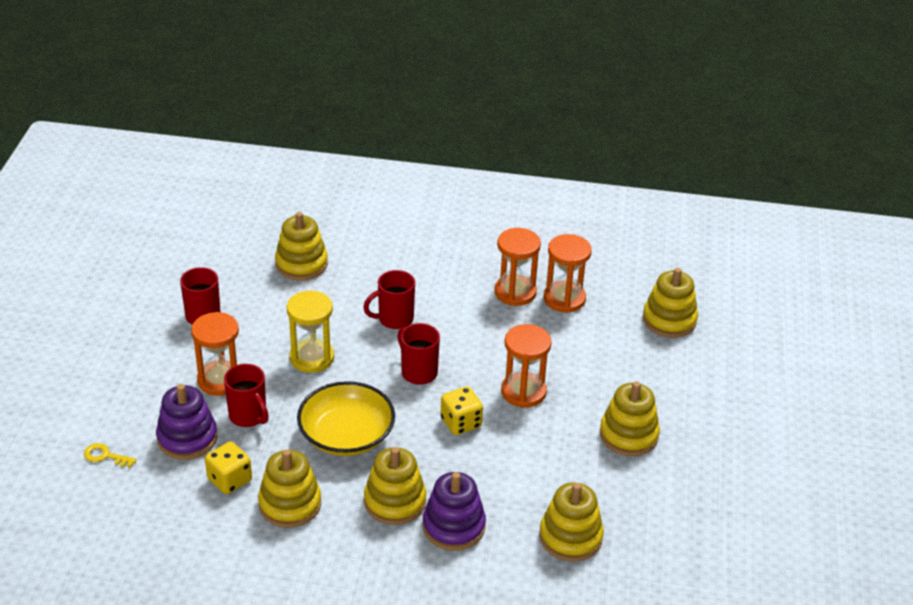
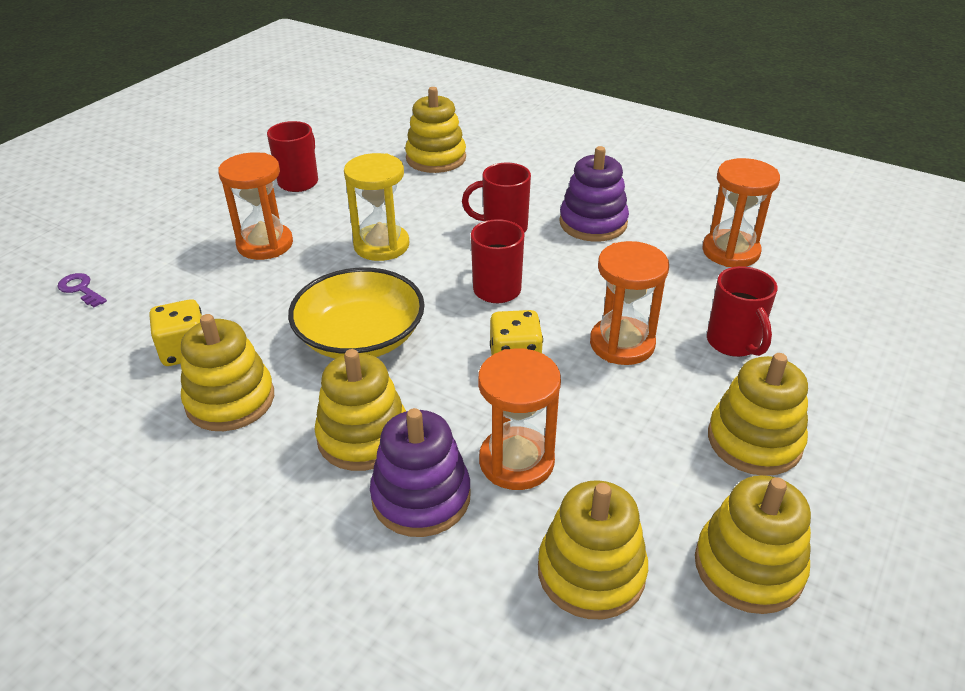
camera: 25 degrees right, 0 degrees up
(105, 456) = (80, 289): yellow key -> purple key
(187, 438) = (180, 293): purple stacking toy -> purple stacking toy (593, 223)
(249, 416) = (265, 287): red mug -> red mug (734, 343)
(515, 292) = (668, 232): orange hourglass -> orange hourglass (516, 461)
(669, 320) = (873, 306): yellow stacking toy -> yellow stacking toy (748, 567)

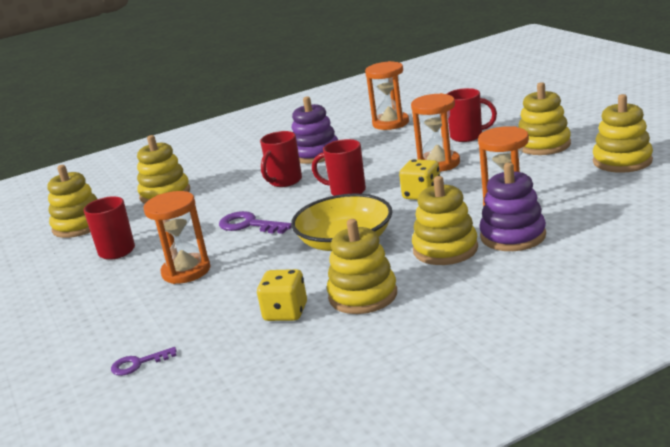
camera: 55 degrees left, 15 degrees down
(381, 245) = (249, 225): yellow hourglass -> purple key
(591, 572) = (601, 197): yellow stacking toy -> yellow stacking toy (79, 225)

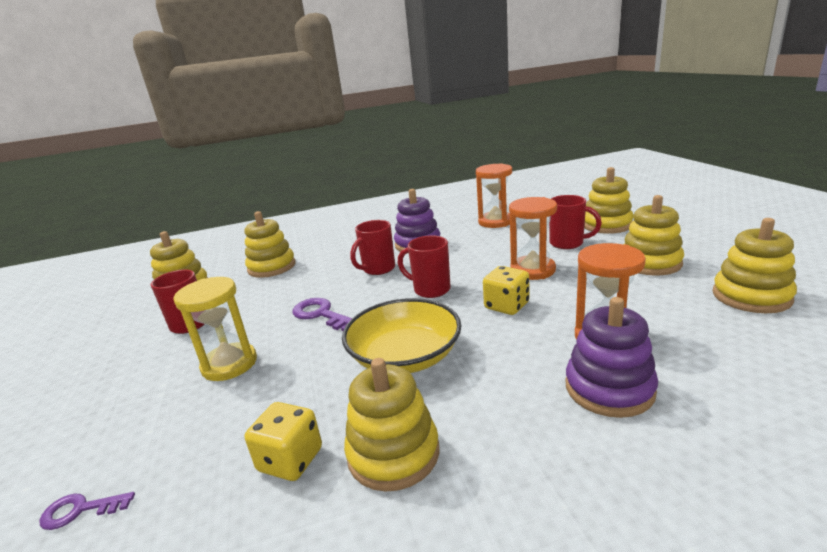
camera: 10 degrees right, 0 degrees up
(186, 271) = (229, 364): orange hourglass -> yellow hourglass
(445, 249) = (517, 393): yellow stacking toy -> yellow stacking toy (606, 225)

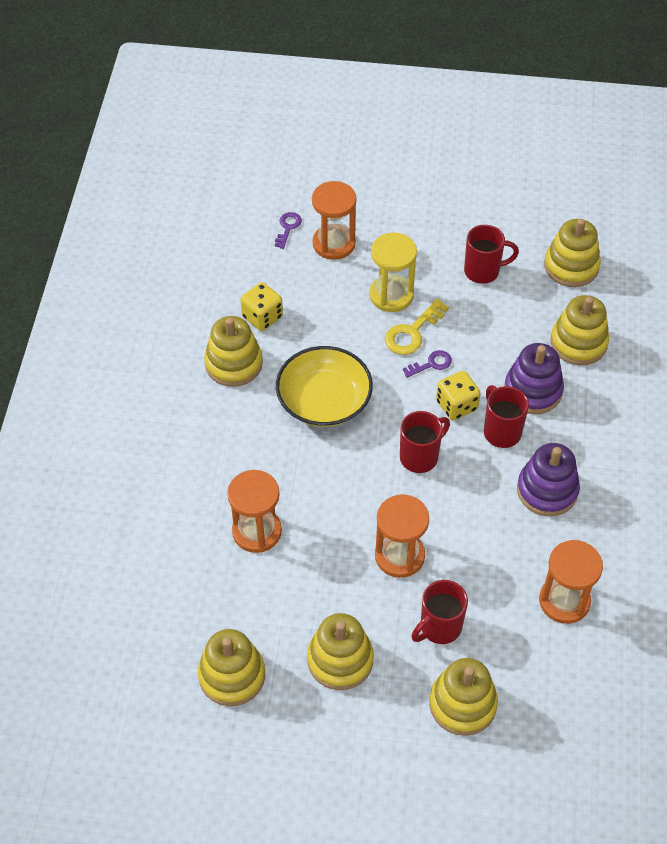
camera: 110 degrees right, 30 degrees up
(131, 441) = (334, 244): none -> orange hourglass
(283, 336) = (412, 332): none -> yellow key
(321, 314) = (431, 364): purple key -> purple key, size x0.63
(506, 306) = (348, 497): yellow dice -> yellow dice (456, 405)
(609, 388) = (207, 494): purple stacking toy -> purple stacking toy (533, 390)

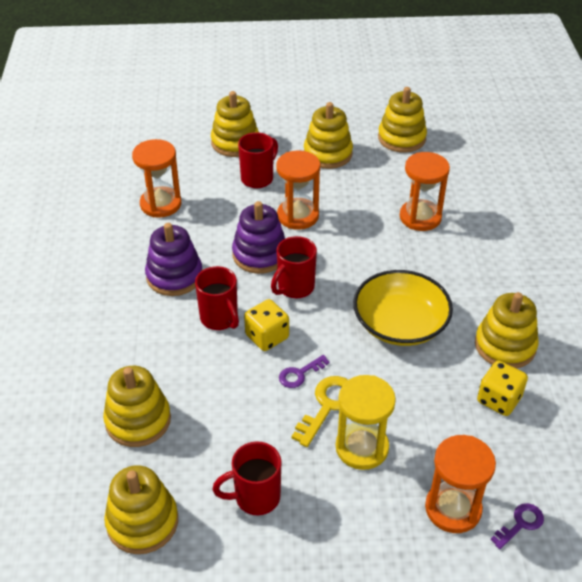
camera: 170 degrees right, 10 degrees down
(288, 227) = (520, 524): purple key -> purple key turned 135 degrees counterclockwise
(533, 390) = (189, 361): purple stacking toy -> purple stacking toy (260, 254)

